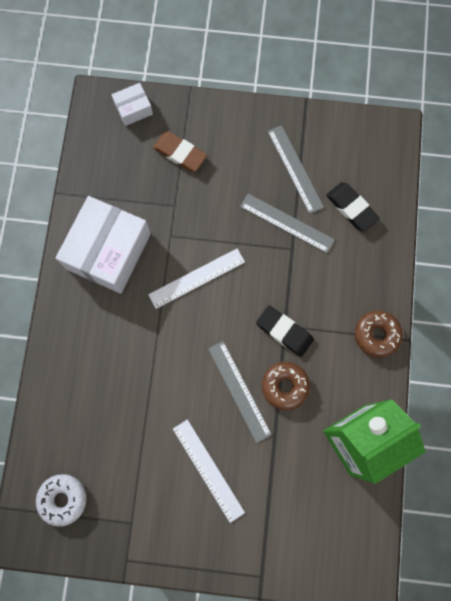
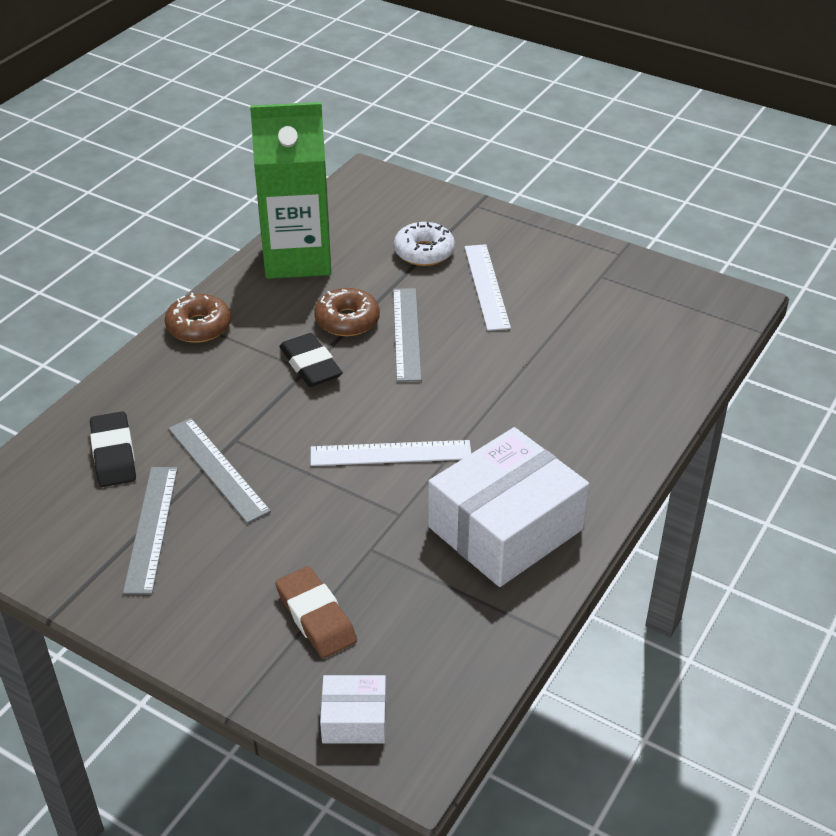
camera: 155 degrees left, 35 degrees down
(63, 499) = (676, 315): white donut -> white donut (424, 252)

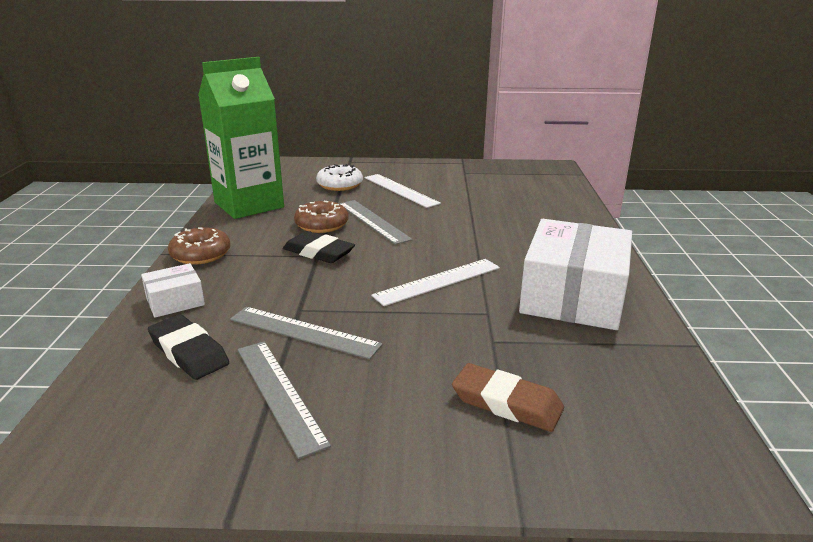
camera: 30 degrees left, 15 degrees down
(354, 719) = (638, 469): white box -> white box (175, 301)

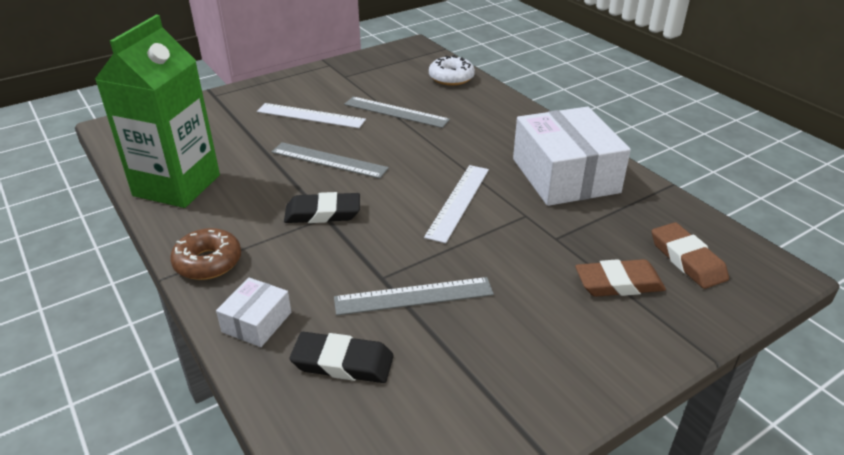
camera: 35 degrees left, 10 degrees up
(279, 393) = (465, 357): grey ruler -> grey ruler (396, 112)
(321, 225) = (286, 182): brown donut -> none
(340, 185) = (242, 128): white donut -> white donut (451, 78)
(619, 417) = (687, 259): none -> brown eraser

